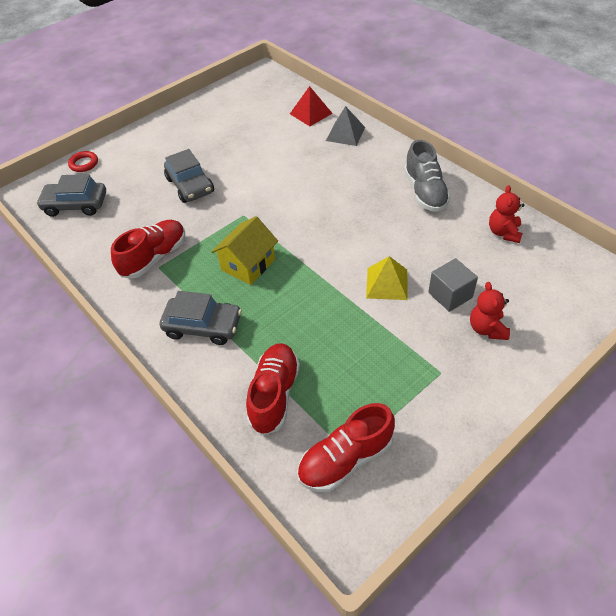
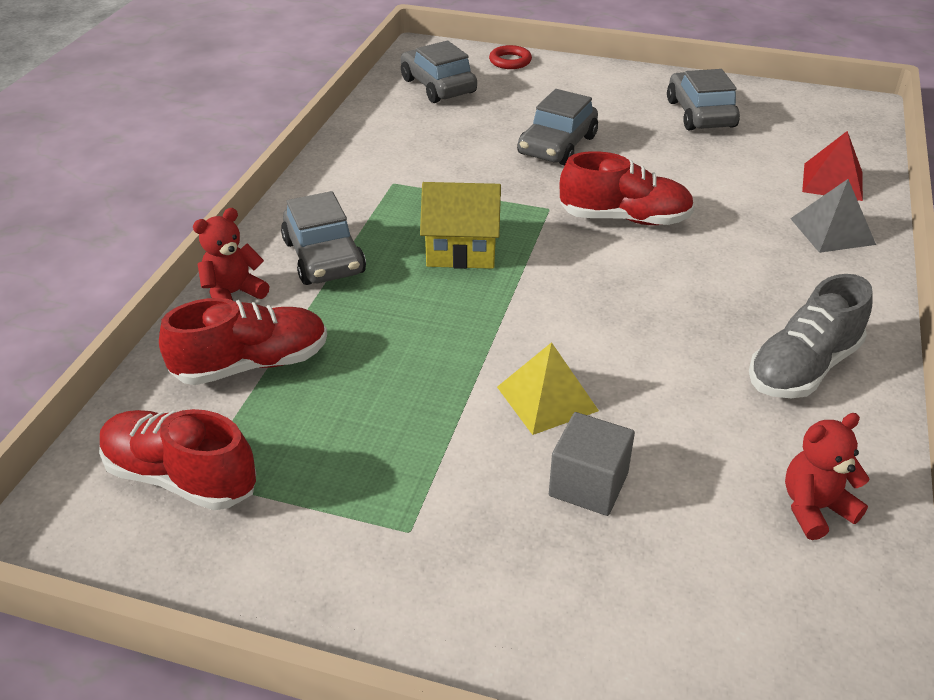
camera: 55 degrees right, 10 degrees down
(154, 257) = (406, 173): red shoe -> red shoe (624, 218)
(215, 123) = (700, 114): none -> grey car
(487, 329) = (551, 561): red teddy bear -> red teddy bear (233, 294)

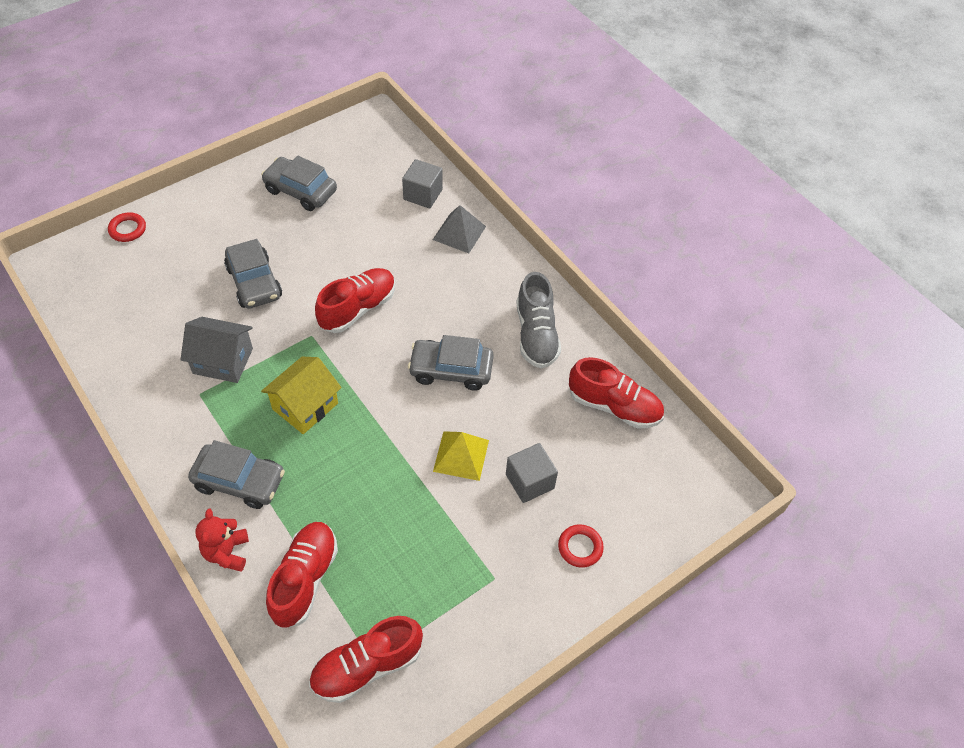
camera: 55 degrees left, 15 degrees up
(438, 86) = (111, 290): grey car -> grey car (451, 370)
(446, 176) = (223, 361): none -> grey house
(550, 601) = (580, 547): none -> red ring
(815, 508) = (614, 406): red teddy bear -> red shoe
(832, 181) = (423, 194): red pyramid -> grey cube

